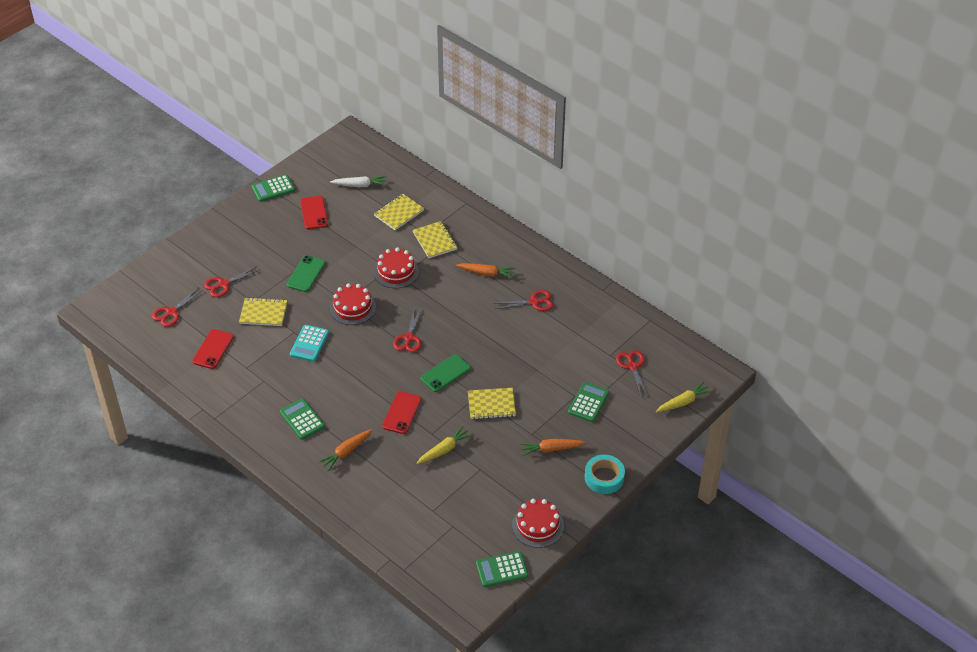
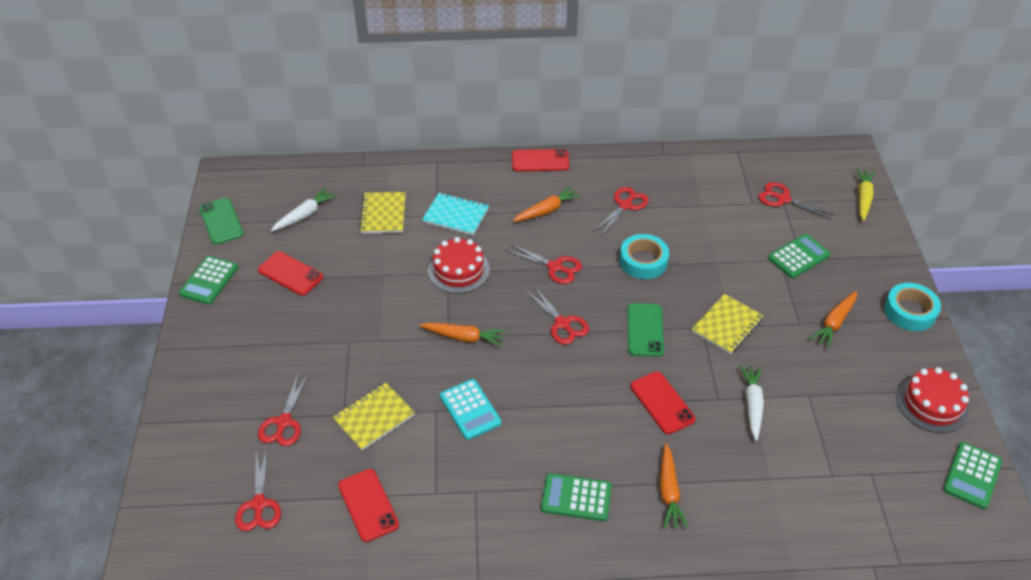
camera: 45 degrees left, 0 degrees up
(306, 274) = (366, 341): green phone -> green phone (221, 221)
(352, 308) = (464, 337): red cake -> orange carrot
(435, 241) = (456, 215): yellow notebook -> turquoise notebook
(444, 450) = (752, 404): yellow carrot -> white carrot
(447, 307) = (555, 267): none -> red scissors
(498, 339) = (643, 261): none -> turquoise tape
(524, 242) = (540, 161): none -> red phone
(588, 402) = (798, 257): green calculator -> green calculator turned 75 degrees clockwise

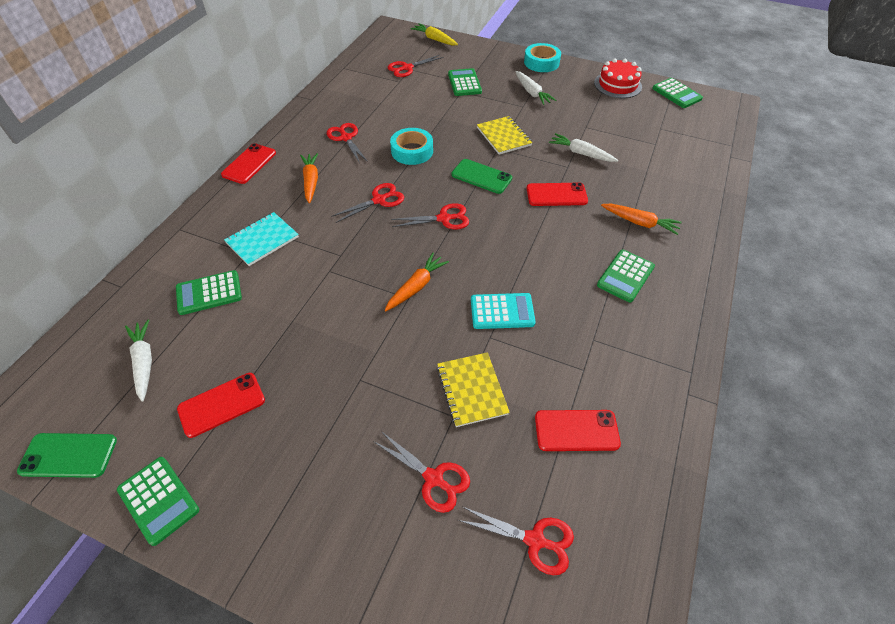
camera: 65 degrees left, 5 degrees up
(383, 214) = (209, 293): yellow notebook -> green calculator
(458, 270) = (332, 262): red cake -> none
(834, 323) = (532, 93): orange carrot -> white carrot

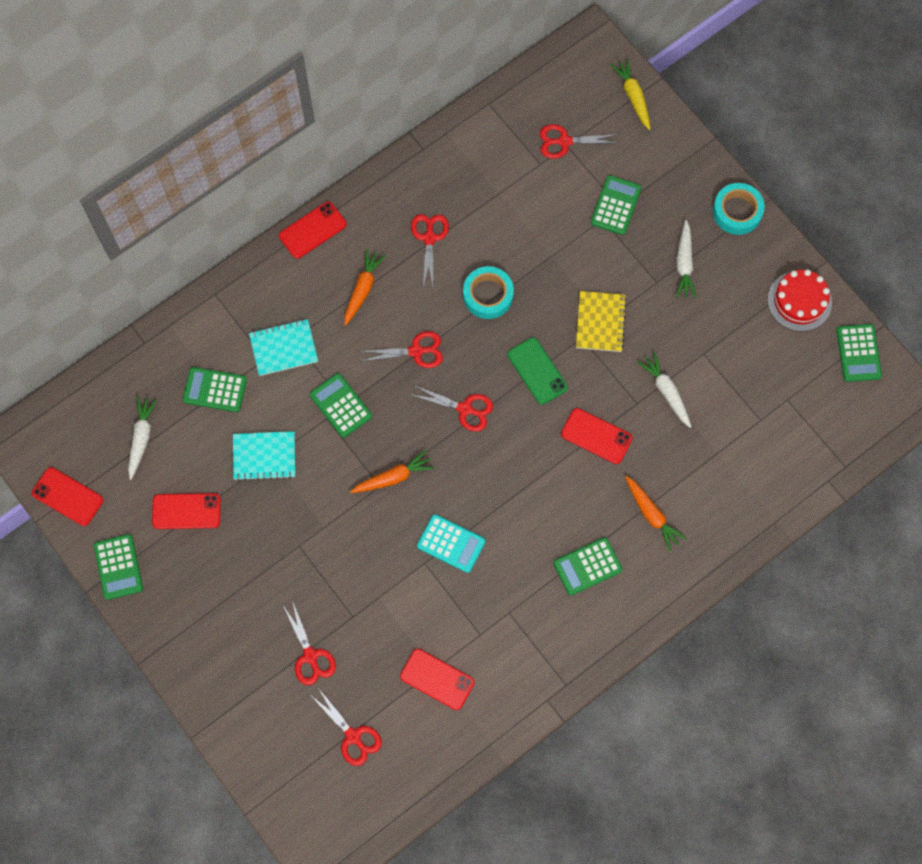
camera: 30 degrees right, 20 degrees up
(68, 455) = (67, 496): green phone -> red phone
(284, 322) = (264, 456): none -> turquoise notebook
(337, 257) = (341, 405): none -> green calculator
(471, 390) = (379, 602): yellow notebook -> none

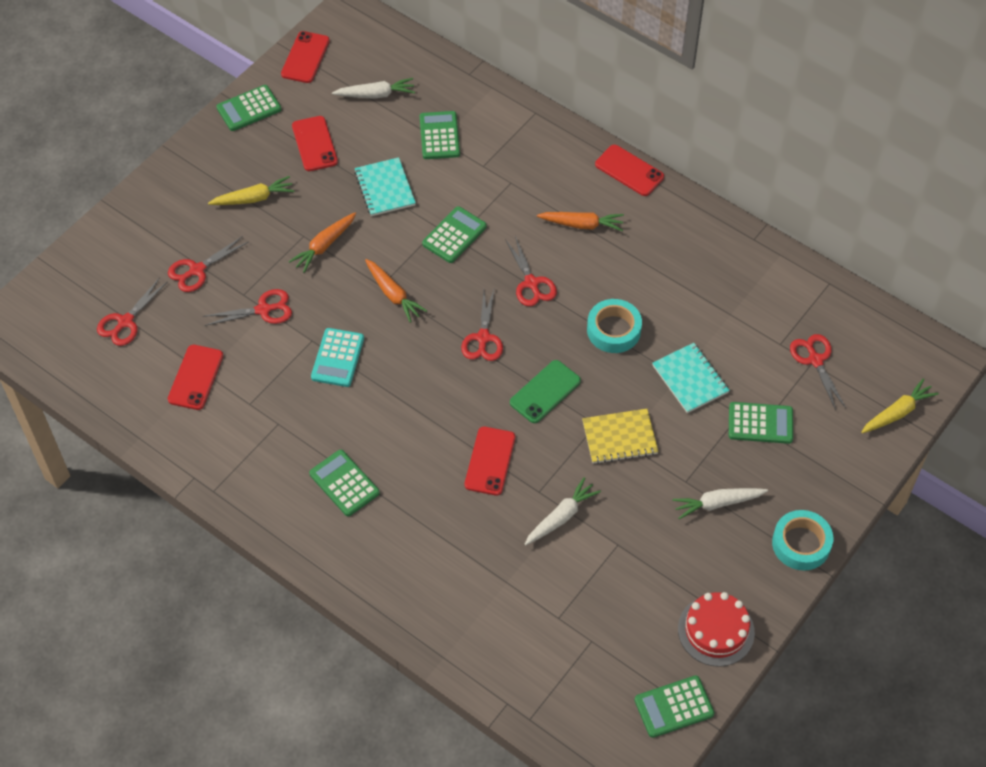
camera: 75 degrees right, 15 degrees down
(237, 584) = (254, 198): none -> yellow carrot
(283, 348) = (498, 177): turquoise notebook -> turquoise notebook (690, 379)
(429, 238) = (658, 266): red scissors -> red scissors (264, 310)
(652, 515) = (417, 532): orange carrot -> orange carrot (324, 246)

